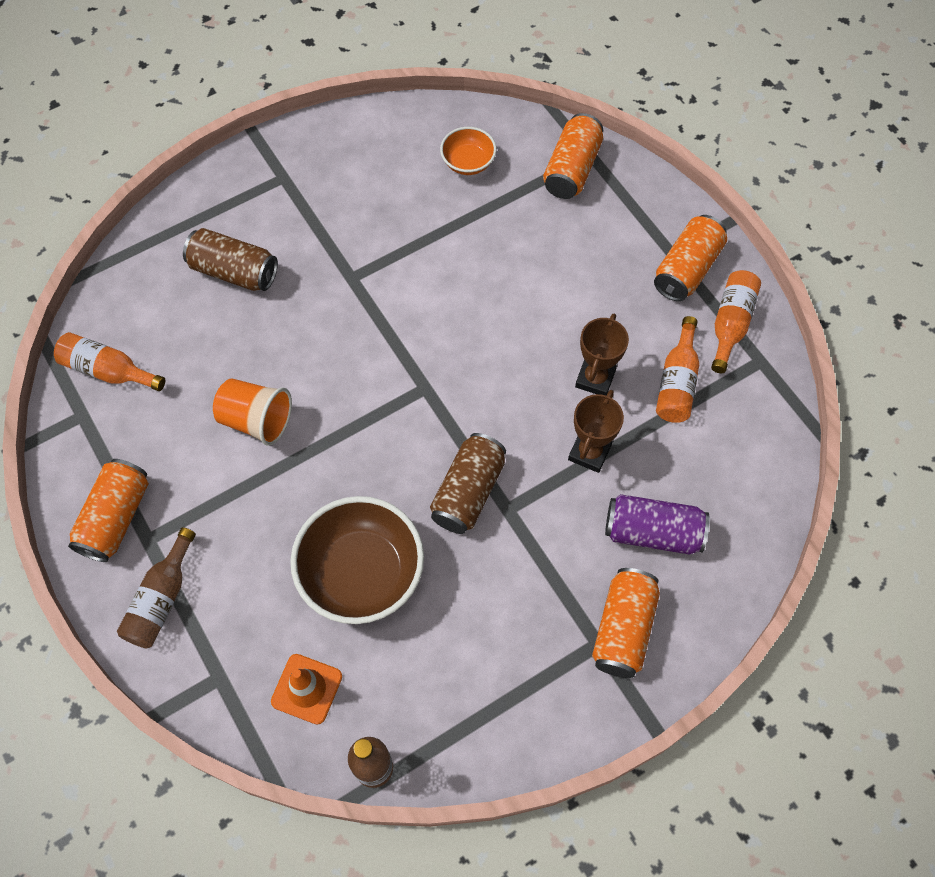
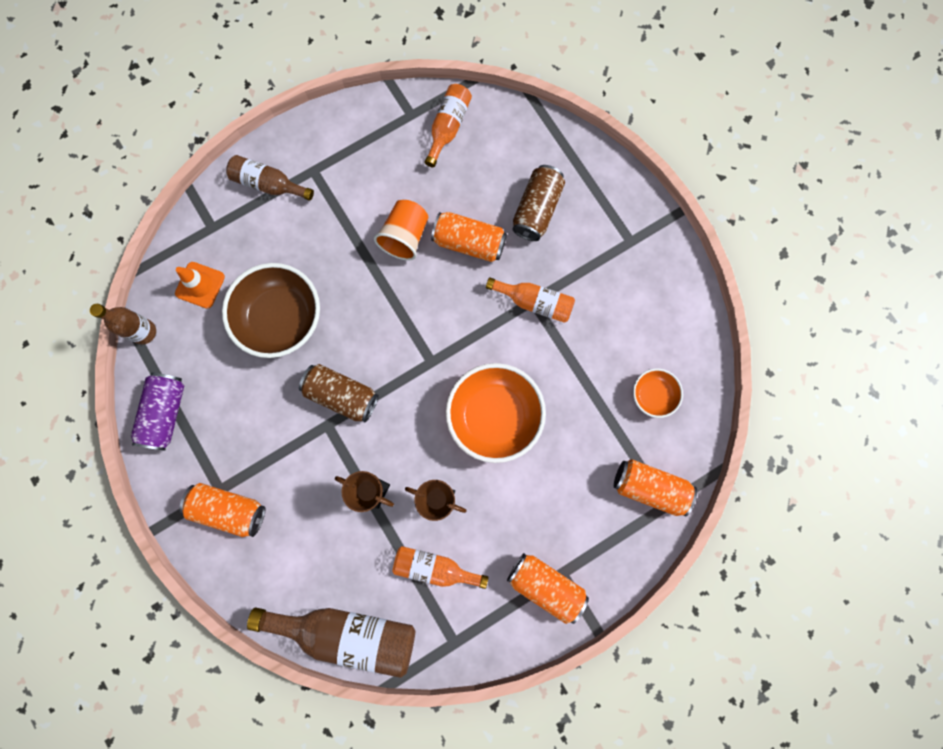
camera: 90 degrees right, 15 degrees up
(116, 518) = (330, 147): orange can -> orange can (469, 242)
(493, 319) = (494, 416): none -> orange bowl
(652, 532) = (304, 537): purple can -> purple can (165, 413)
(730, 324) = (490, 619): orange bottle -> orange bottle (534, 302)
(762, 477) = (347, 632): none -> brown bottle

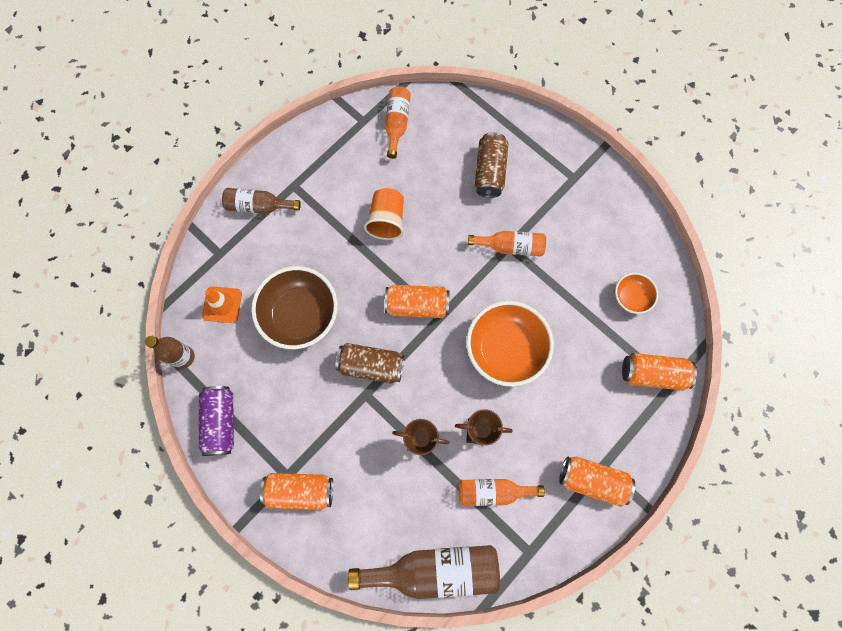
camera: 15 degrees left, 5 degrees down
(469, 242) = (442, 212): orange can -> orange can (417, 305)

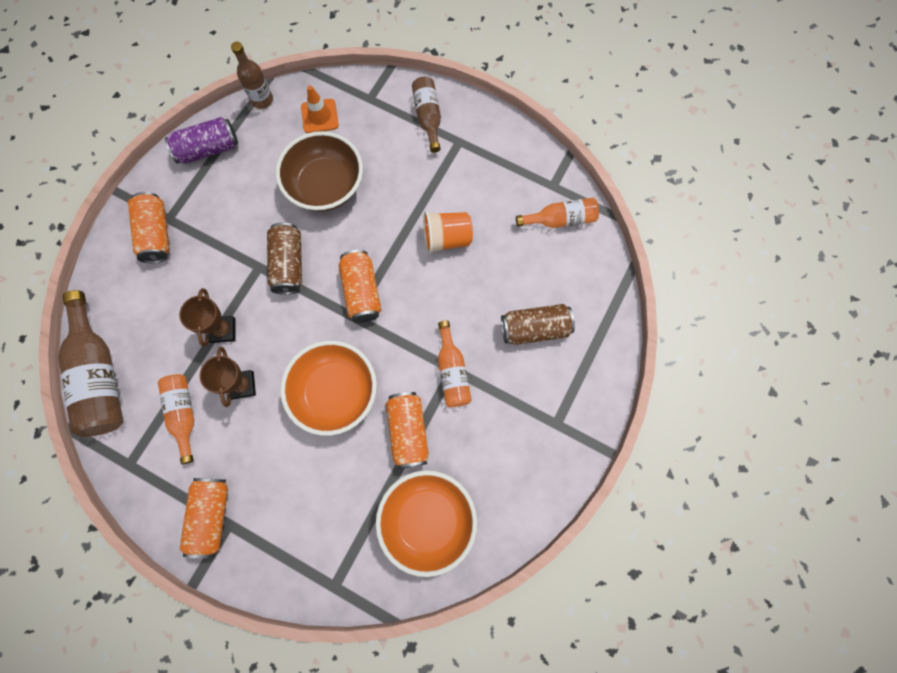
camera: 75 degrees right, 0 degrees up
(631, 297) = (427, 520): orange bowl -> orange bowl, size x1.94
(652, 374) = (342, 562): orange can -> orange can (408, 431)

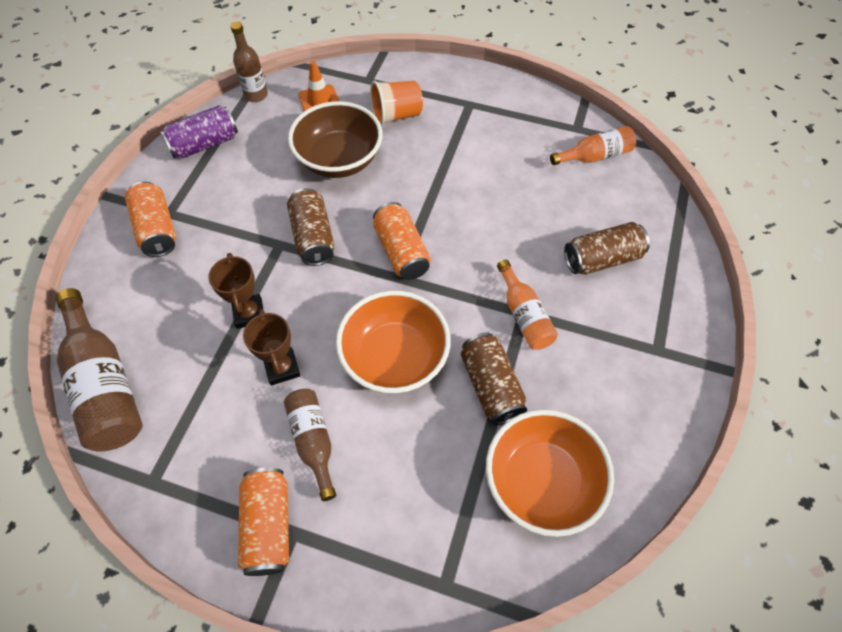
camera: 10 degrees left, 15 degrees down
(183, 414) = (215, 411): orange bottle -> none
(408, 431) = (491, 386): orange can -> brown can
(428, 117) = (432, 88): brown bottle -> brown bottle (313, 442)
(446, 238) = (481, 189): orange cup -> orange cup (396, 115)

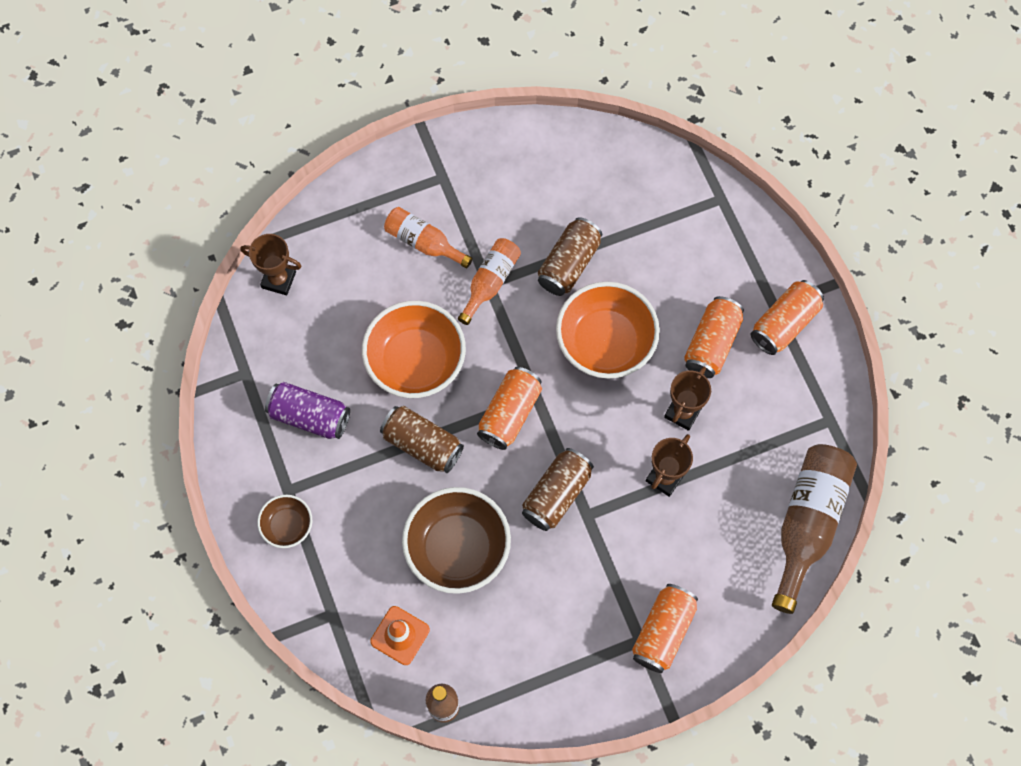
camera: 130 degrees left, 10 degrees up
(204, 144) = (544, 691): purple can -> purple can (309, 416)
(313, 442) = (711, 344): brown bottle -> orange can
(396, 115) = (359, 545): orange cup -> none
(446, 91) = (287, 526): none -> brown bowl
(541, 482) = (609, 188): orange bowl -> orange bowl (416, 362)
(594, 156) = (271, 336): orange bottle -> orange bottle (424, 242)
(602, 259) = (388, 262): brown can -> brown can (422, 444)
(640, 185) = (278, 280): none -> brown trophy

